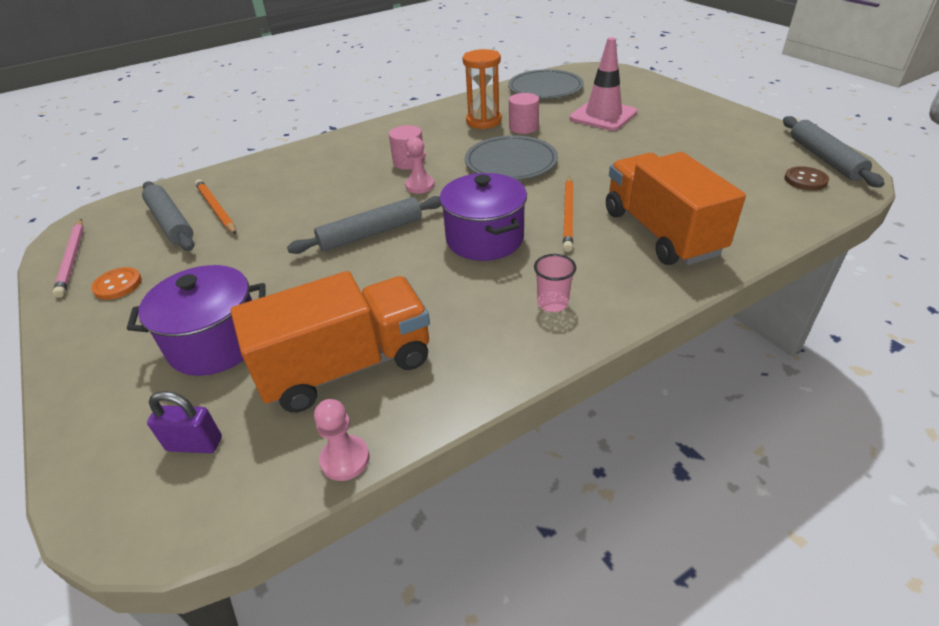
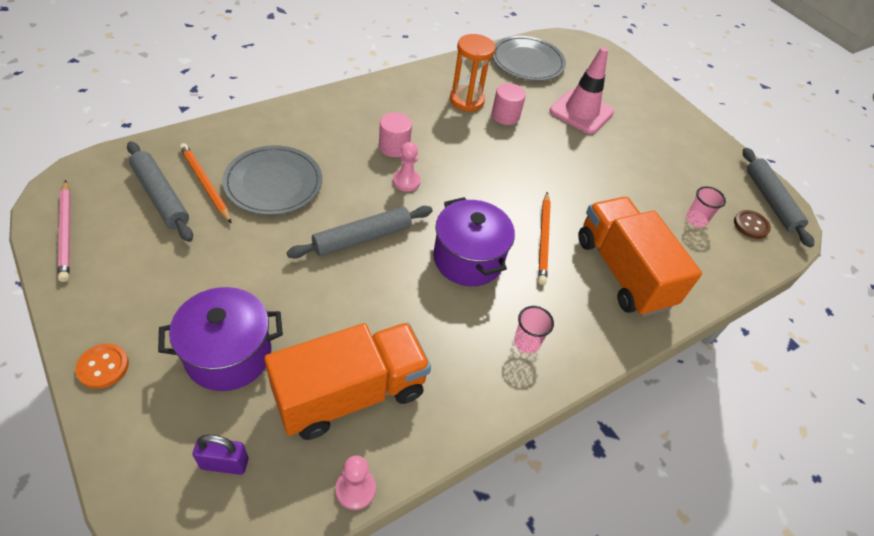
camera: 10 degrees left, 10 degrees up
(118, 285) = (120, 272): orange button -> orange button (103, 367)
(511, 162) = (492, 162): grey plate -> grey plate (273, 183)
(740, 182) = (696, 220): none -> pink cup

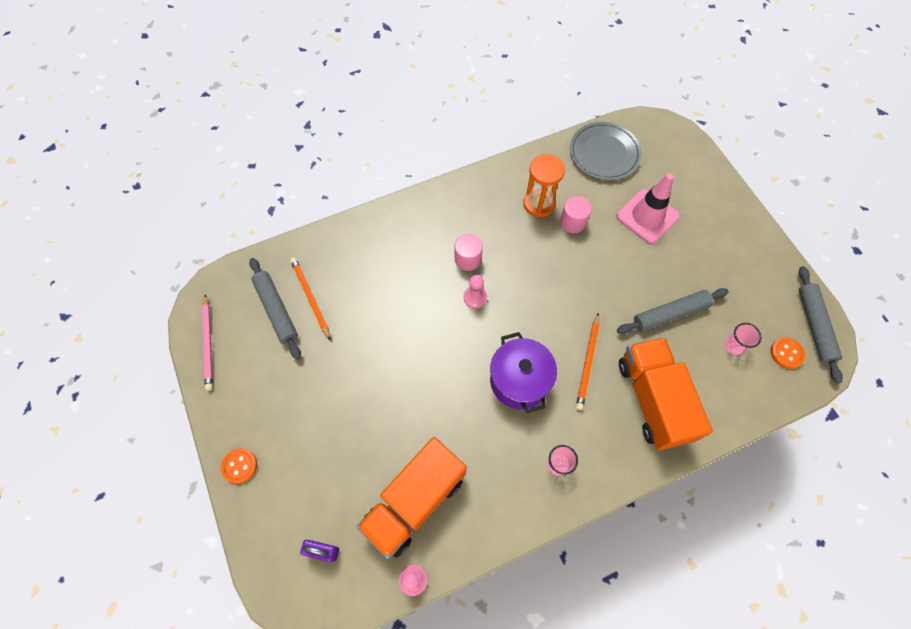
camera: 15 degrees right, 15 degrees up
(228, 354) = (327, 461): purple pot -> none
(273, 183) = (364, 297): grey plate -> none
(350, 393) = (414, 501): orange truck -> orange truck turned 150 degrees clockwise
(362, 238) = (433, 356): grey rolling pin -> grey rolling pin (670, 314)
(751, 225) = (786, 353): brown button -> orange button

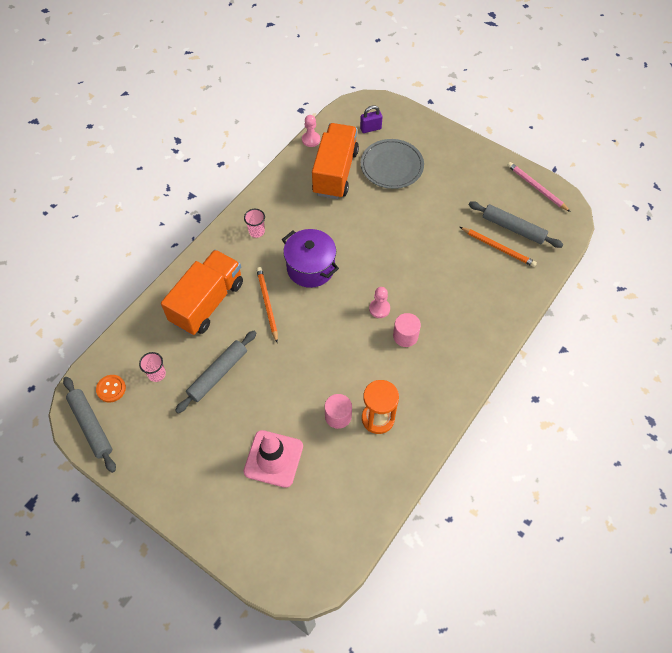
camera: 150 degrees right, 5 degrees down
(239, 466) = (452, 140): orange button -> none
(604, 153) = (347, 511): grey plate -> grey plate (392, 166)
(653, 399) = (207, 302): orange truck -> orange truck turned 105 degrees counterclockwise

